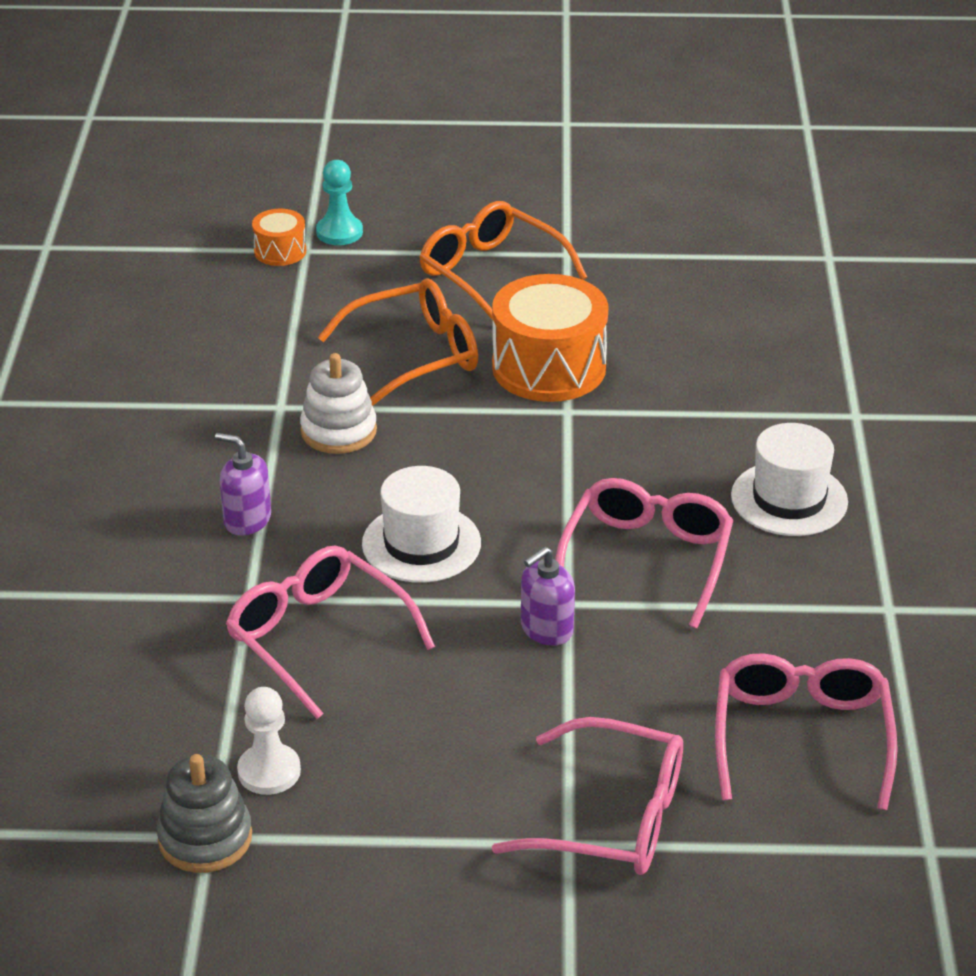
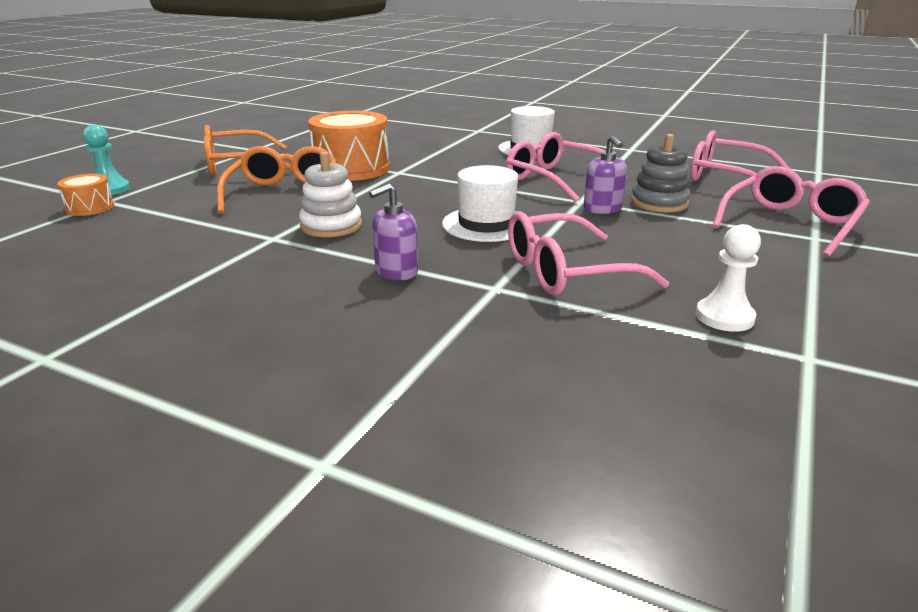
camera: 65 degrees left, 10 degrees down
(205, 838) = (812, 360): grey stacking toy -> grey stacking toy (659, 203)

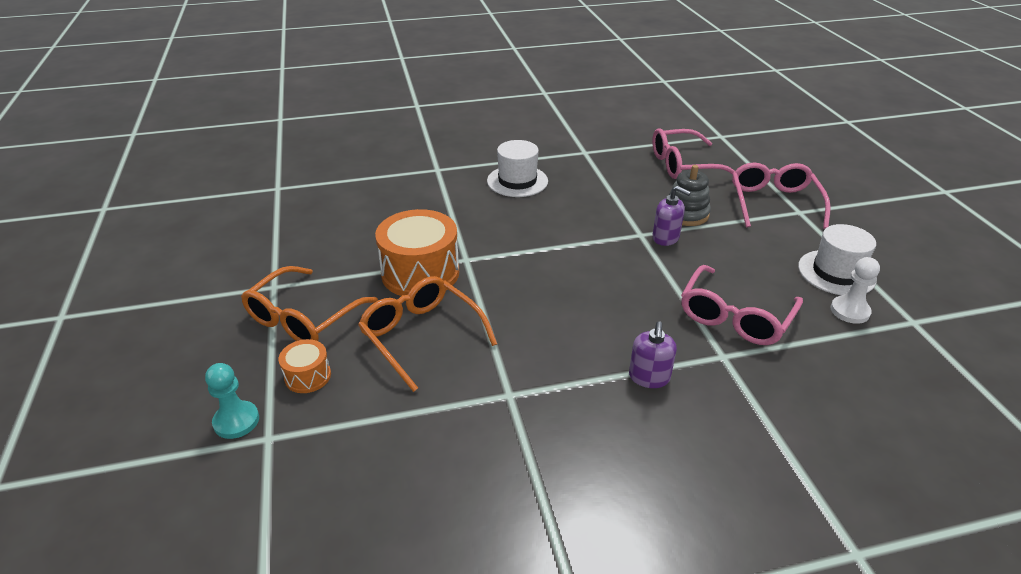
camera: 40 degrees left, 10 degrees up
(90, 208) = (270, 456): orange drum -> orange drum (308, 376)
(331, 226) = (527, 355): white stacking toy -> none
(486, 224) = (624, 293): white hat -> white hat (836, 273)
(555, 179) = (590, 215): pink glasses -> none

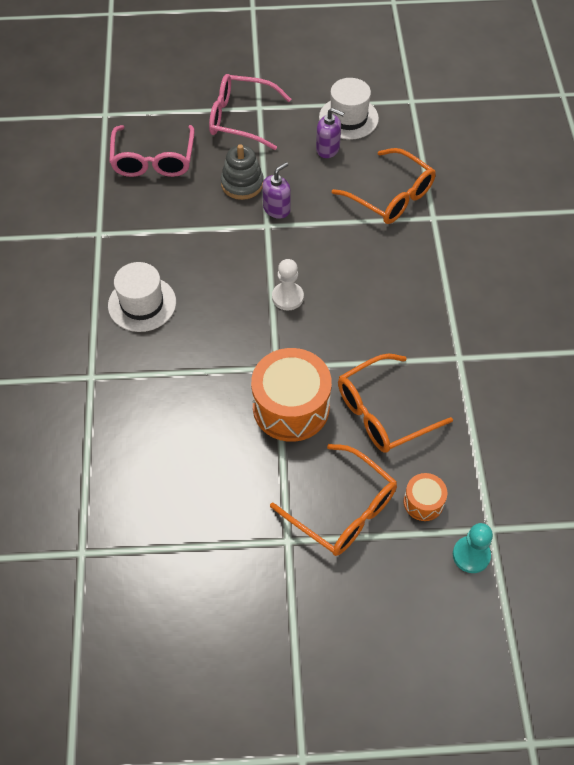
camera: 80 degrees left, 20 degrees up
(649, 377) = (450, 267): purple soap dispenser -> purple soap dispenser (328, 149)
(735, 317) = (391, 196): pink glasses -> orange glasses
(849, 311) = (395, 129): white pawn -> white pawn (287, 297)

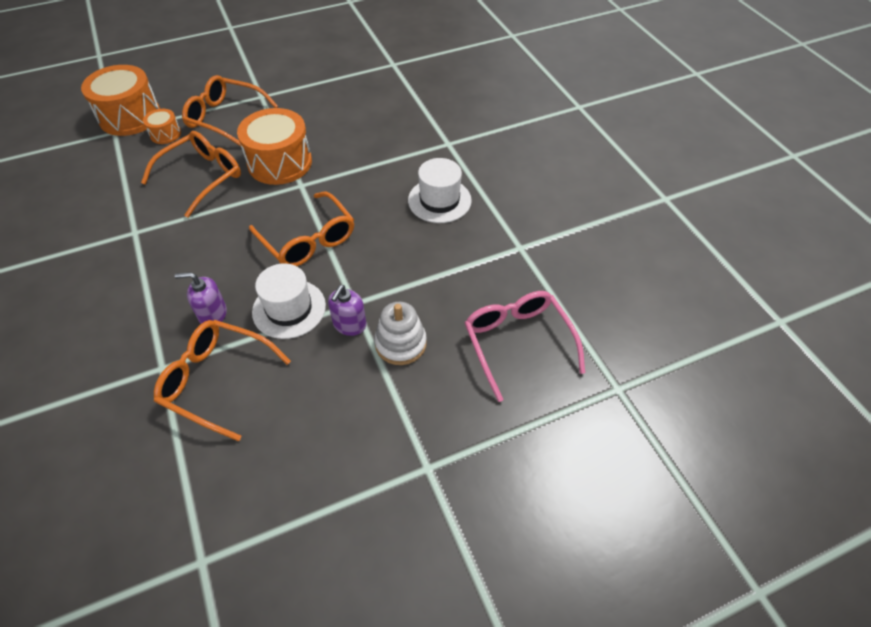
camera: 160 degrees right, 5 degrees down
(240, 119) = (444, 439): pink glasses -> none
(242, 184) = (400, 343): grey stacking toy -> white stacking toy
(287, 297) = (308, 240): white pawn -> orange glasses
(328, 149) = (311, 426): purple soap dispenser -> purple soap dispenser (212, 314)
(348, 118) = (294, 491): white hat -> white hat (289, 309)
(471, 555) = (130, 116): turquoise pawn -> orange drum

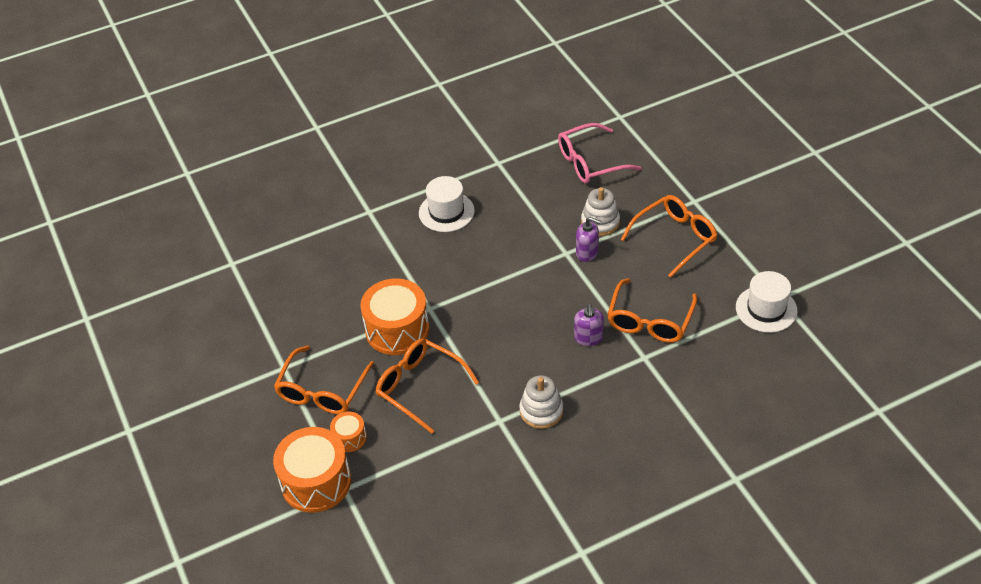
camera: 90 degrees left, 5 degrees down
(130, 265) = (541, 411): none -> white stacking toy
(289, 309) = (576, 291): white hat -> white hat (766, 309)
(308, 240) = (500, 291): orange glasses -> orange glasses (675, 238)

